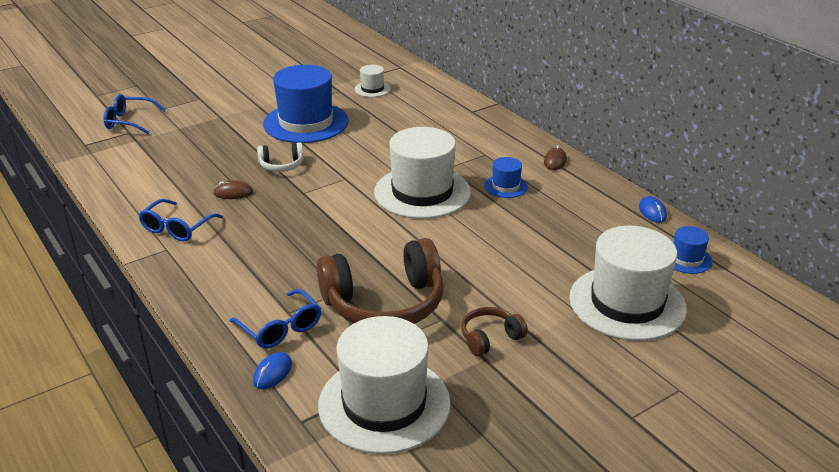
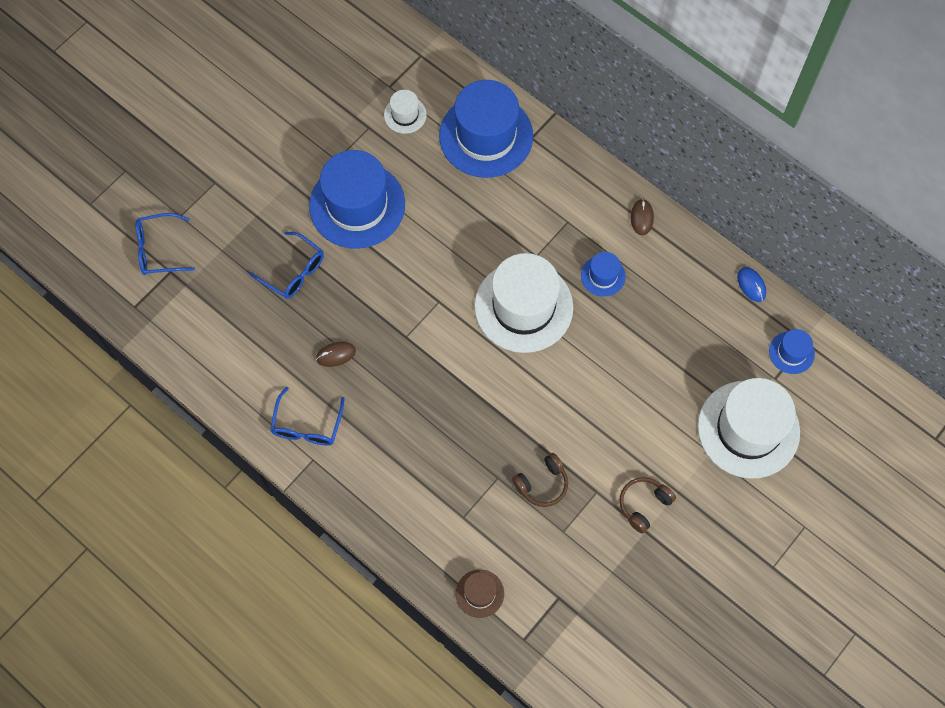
camera: 15 degrees left, 35 degrees up
(272, 373) = (480, 593): blue mouse -> brown hat
(281, 165) = (364, 294): white headphones -> none
(281, 328) = (465, 539): blue glasses -> blue glasses (294, 271)
(384, 404) = (581, 604): white hat -> none
(385, 303) = (542, 484): brown headphones -> brown headphones, size x0.47
(433, 106) = (486, 136): none -> blue hat

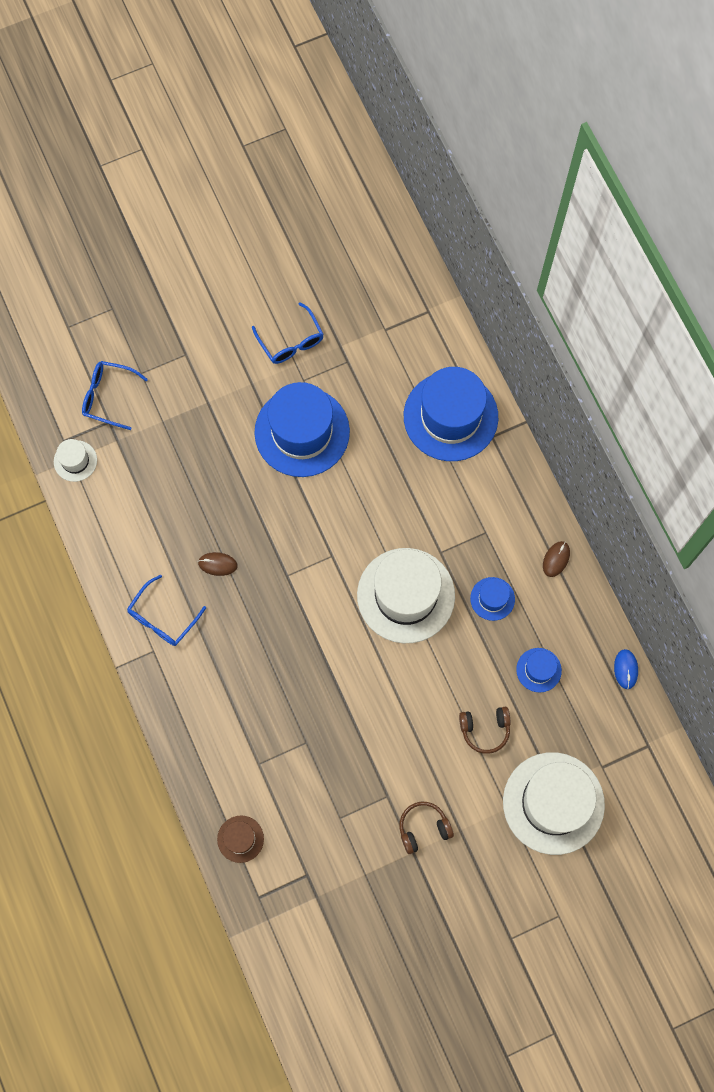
camera: 25 degrees right, 5 degrees up
(294, 271) = (216, 470): blue glasses -> blue glasses (291, 341)
(405, 115) = (386, 363): white hat -> white hat (75, 461)
(542, 484) = (342, 766): brown headphones -> brown headphones (485, 730)
(791, 352) = (630, 750): blue hat -> blue hat (538, 670)

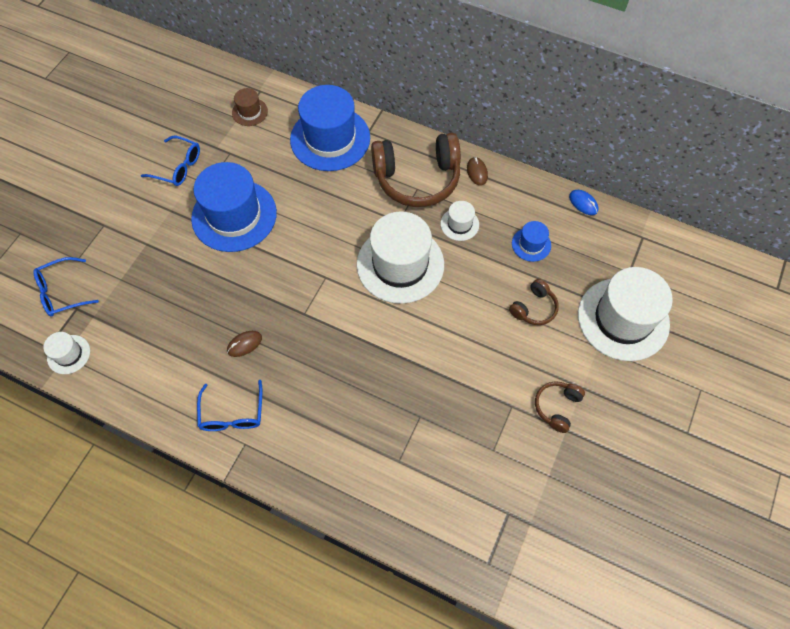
camera: 40 degrees left, 10 degrees down
(240, 839) = (434, 529): brown hat -> brown hat (250, 112)
(492, 599) = (459, 224): blue hat -> white hat
(494, 522) = (417, 179): none -> brown headphones

